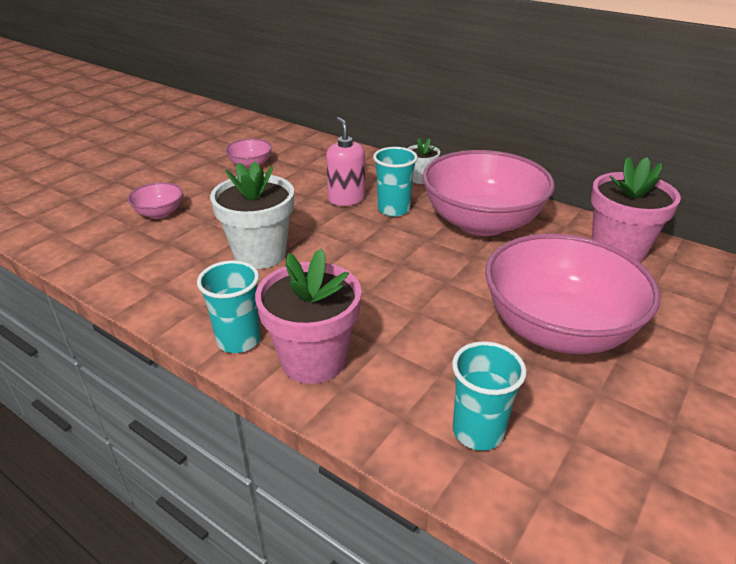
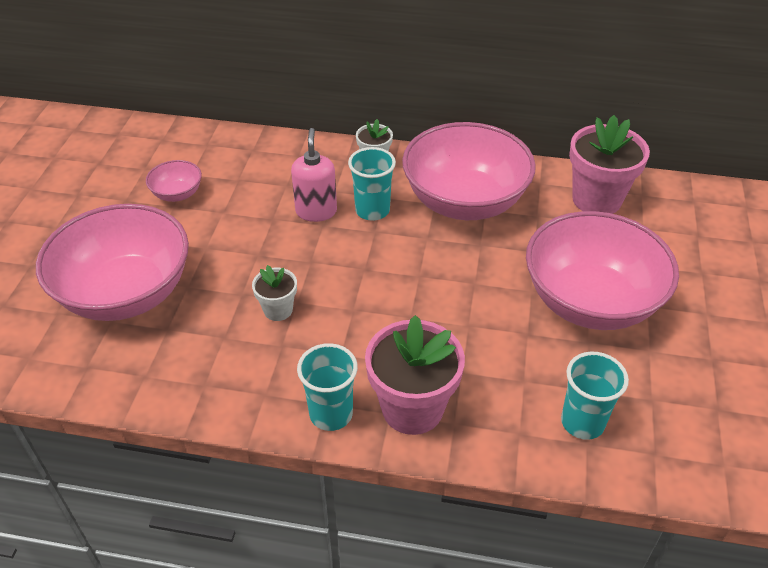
camera: 25 degrees left, 10 degrees up
(159, 213) = (126, 293): pink bowl -> pink bowl, size x2.32
(260, 254) = (278, 310): white flower pot -> white flower pot, size x0.52
(346, 199) = (316, 211): pink soap dispenser -> pink soap dispenser turned 45 degrees clockwise

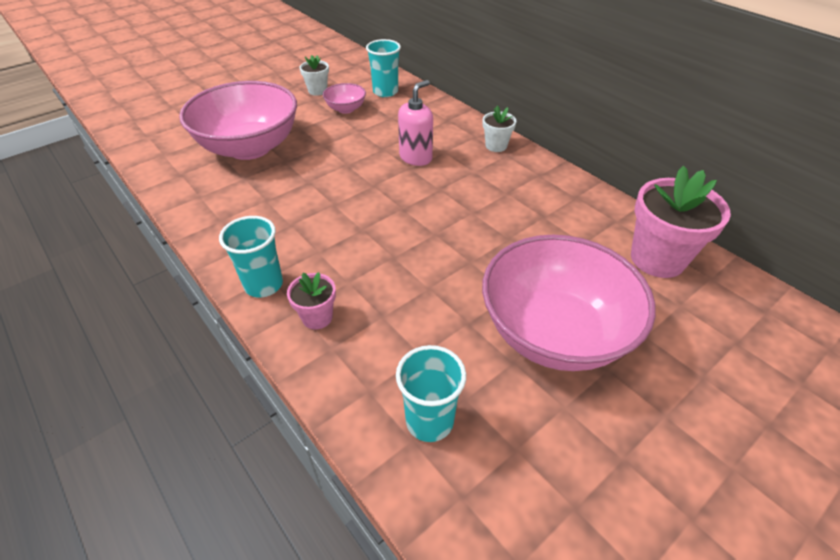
camera: 40 degrees right, 0 degrees up
(278, 310) = (316, 202): white flower pot -> white flower pot (317, 91)
(372, 210) = (455, 175): turquoise cup -> turquoise cup (385, 92)
(412, 408) = (317, 317): pink flower pot -> pink flower pot, size x0.52
(464, 201) = (533, 203): pink bowl -> none

